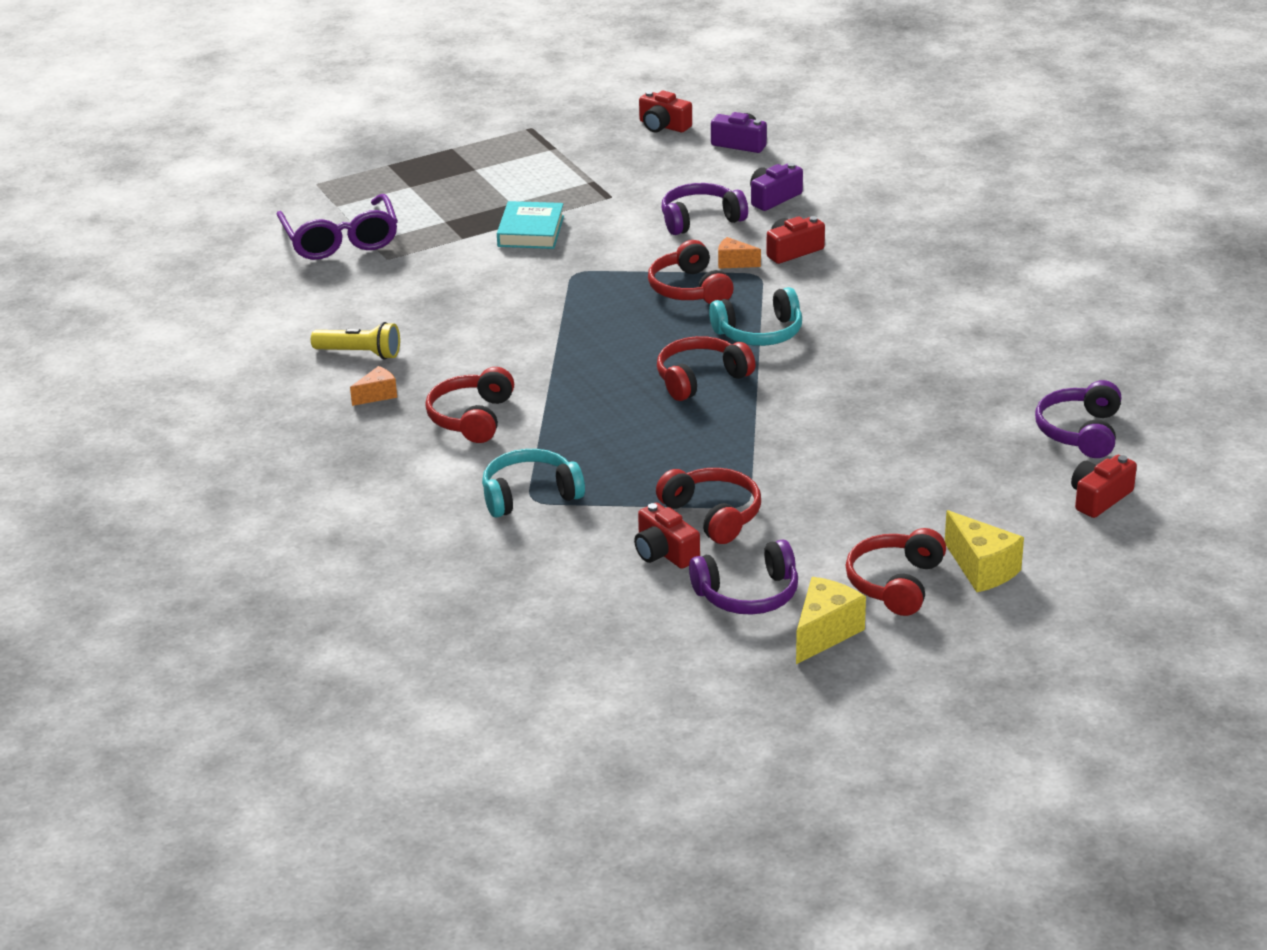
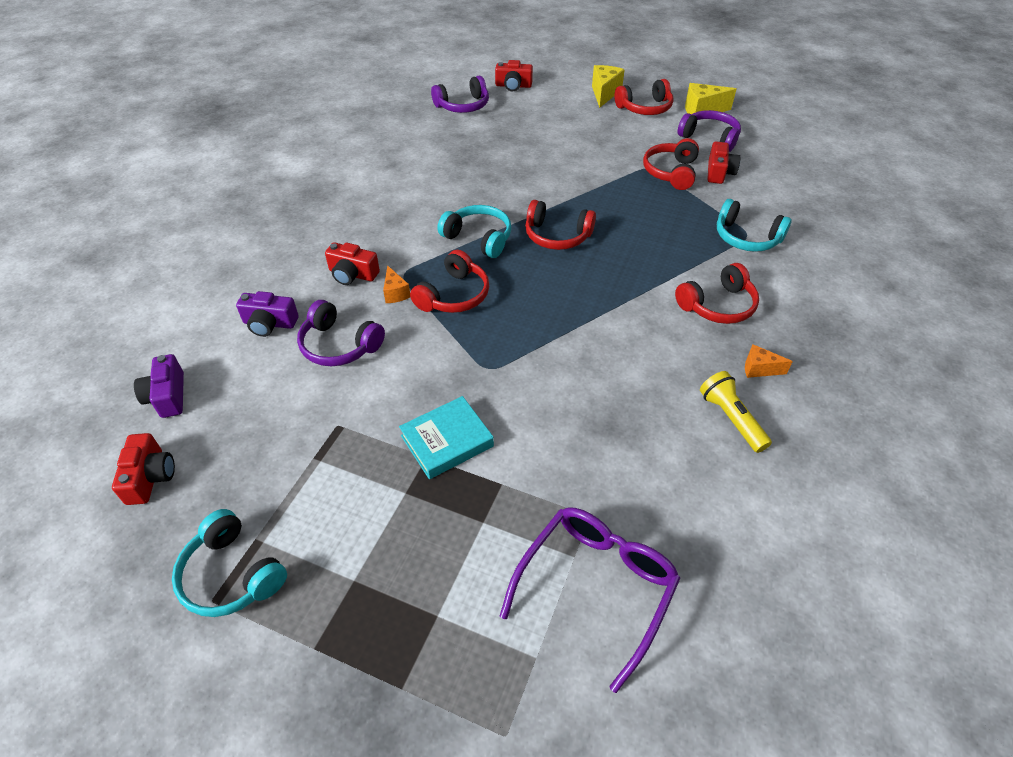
camera: 130 degrees left, 15 degrees up
(540, 136) = (231, 575): none -> turquoise headphones

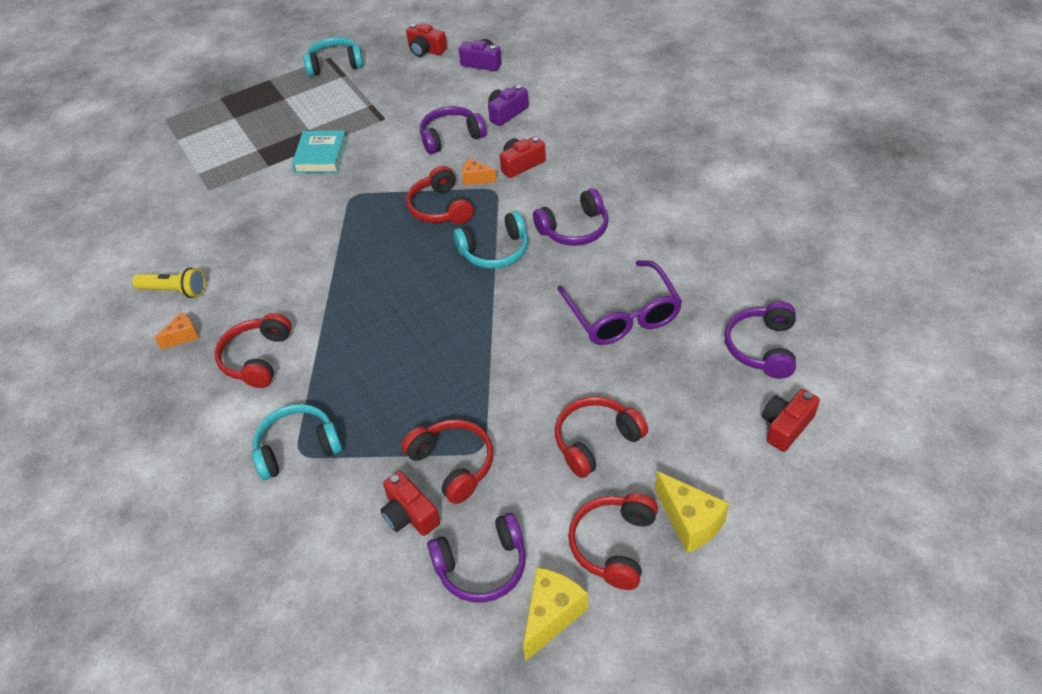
camera: 130 degrees right, 0 degrees up
(417, 210) = (574, 229): none -> purple headphones
(557, 236) = (446, 303): red headphones -> red headphones (595, 441)
(596, 587) = (175, 173): purple glasses -> purple glasses (622, 315)

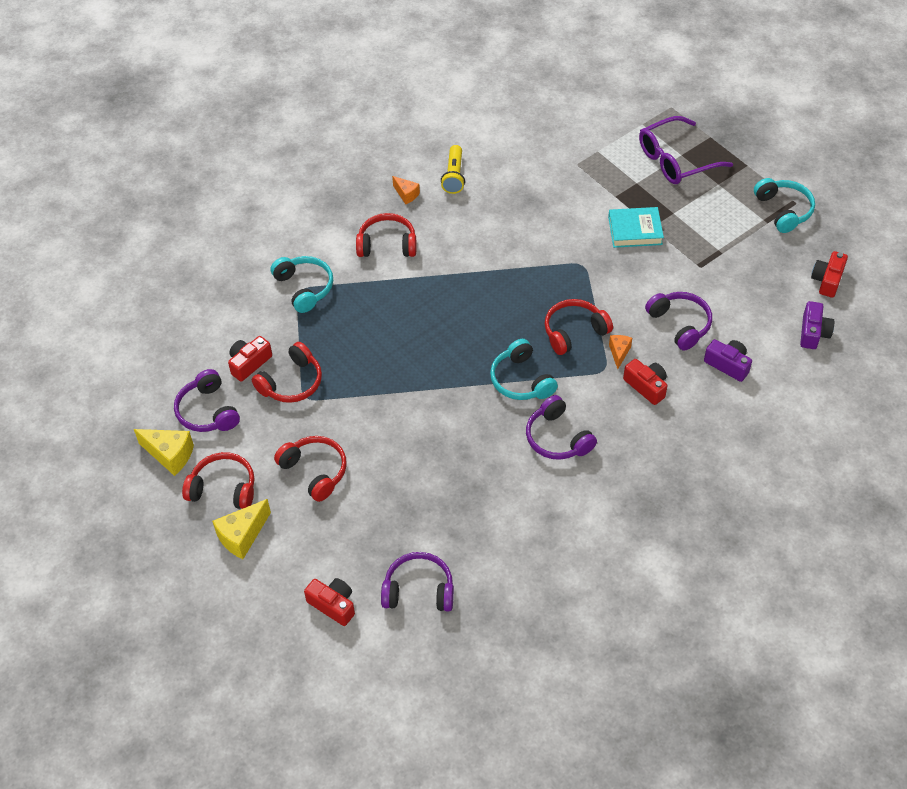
camera: 80 degrees right, 5 degrees up
(622, 315) = (451, 482): purple glasses -> purple glasses (676, 160)

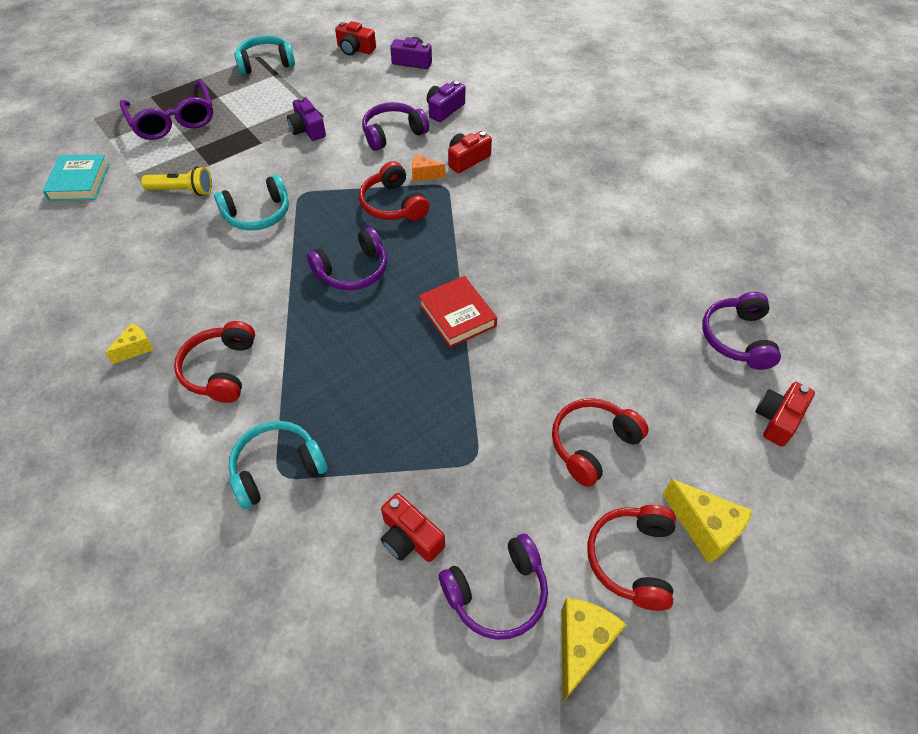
camera: 90 degrees left, 0 degrees up
(292, 383) = (448, 478): red headphones -> none
(406, 194) = (136, 349): orange cheese -> yellow cheese
(442, 384) = (457, 315): none -> red book
(454, 176) = (122, 298): yellow flashlight -> yellow flashlight (183, 191)
(521, 380) = (455, 247): turquoise headphones -> turquoise headphones (258, 214)
(557, 438) = (531, 223): purple headphones -> purple headphones (353, 271)
(635, 230) = (263, 154): turquoise book -> turquoise book (79, 182)
(676, 257) = (307, 129): none -> purple camera

